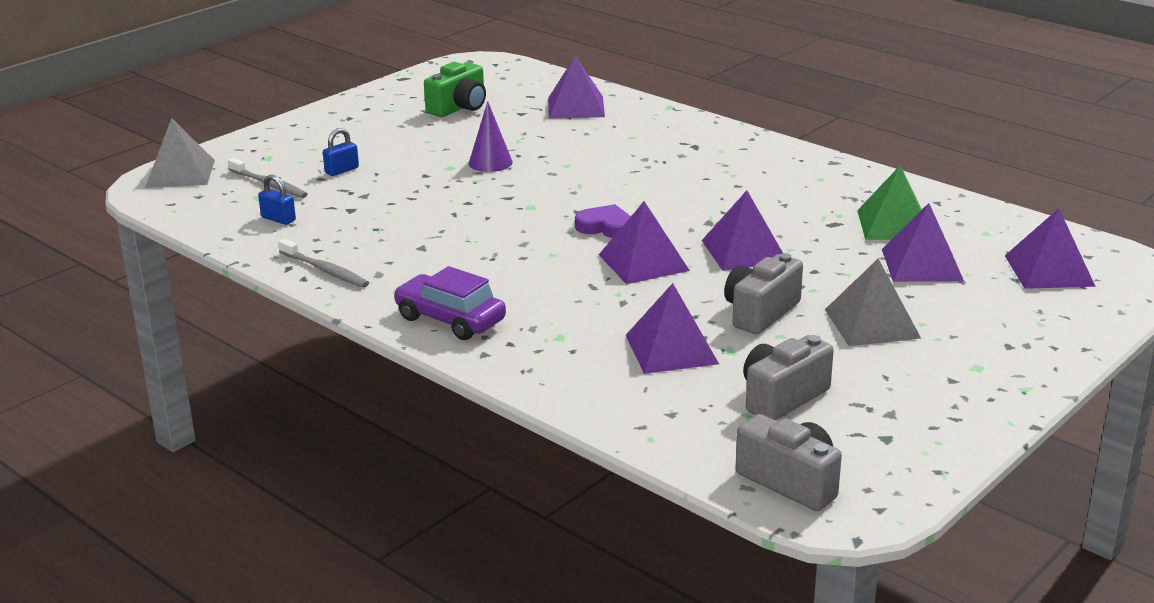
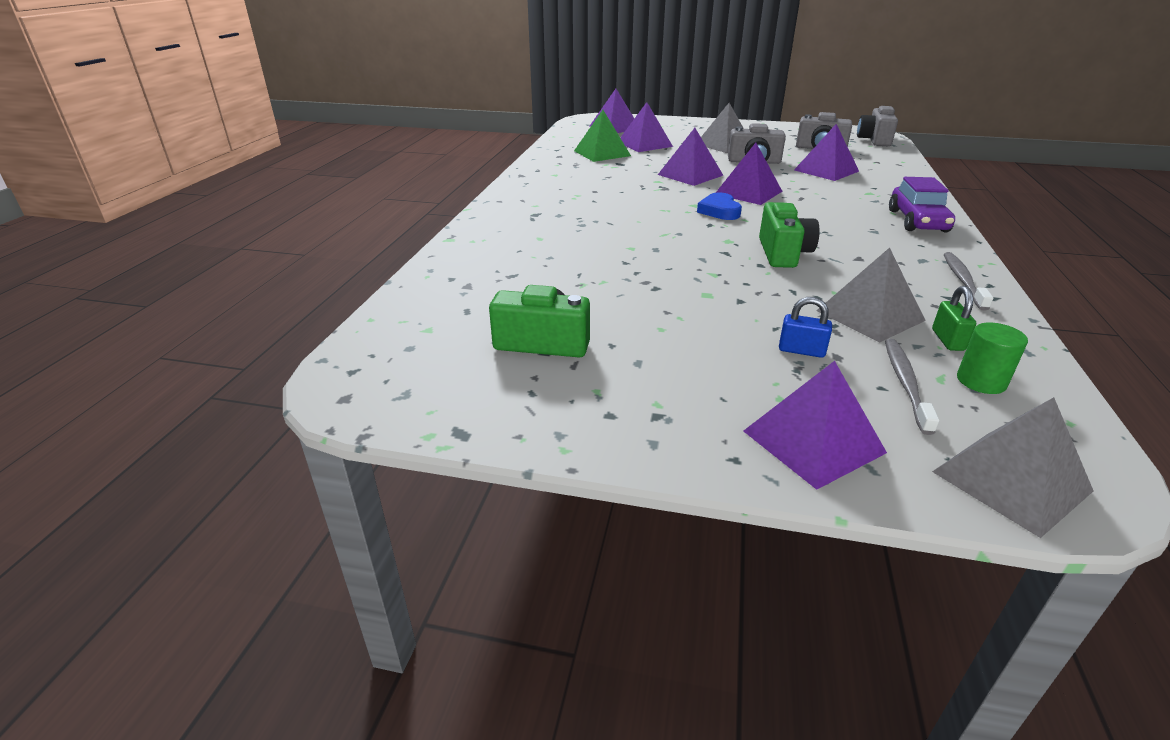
camera: 120 degrees left, 5 degrees up
(234, 206) = (981, 381): none -> green cylinder
(278, 219) = (947, 340): blue padlock -> green padlock
(341, 209) = (870, 315): none -> grey pyramid
(474, 219) = (783, 253): none -> green camera
(490, 162) = (670, 279): purple cone -> none
(576, 107) = (484, 277): purple pyramid -> purple pyramid (813, 441)
(606, 227) = (719, 211): purple heart -> blue heart

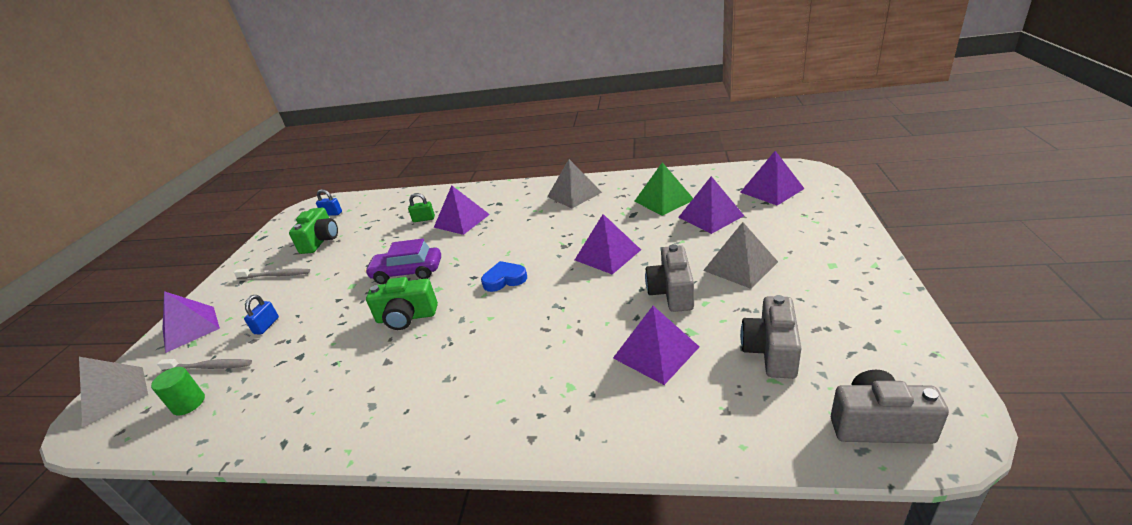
camera: 90 degrees right, 0 degrees up
(426, 347) = (332, 214): none -> blue padlock
(748, 192) = (557, 293): purple pyramid -> purple pyramid (462, 220)
(870, 315) = (291, 359): grey pyramid -> grey pyramid (574, 194)
(917, 221) = (471, 418): purple car -> purple car (407, 272)
(947, 340) = (240, 396): green padlock -> green padlock (424, 219)
(963, 280) = (321, 427): grey toothbrush -> grey toothbrush (276, 275)

